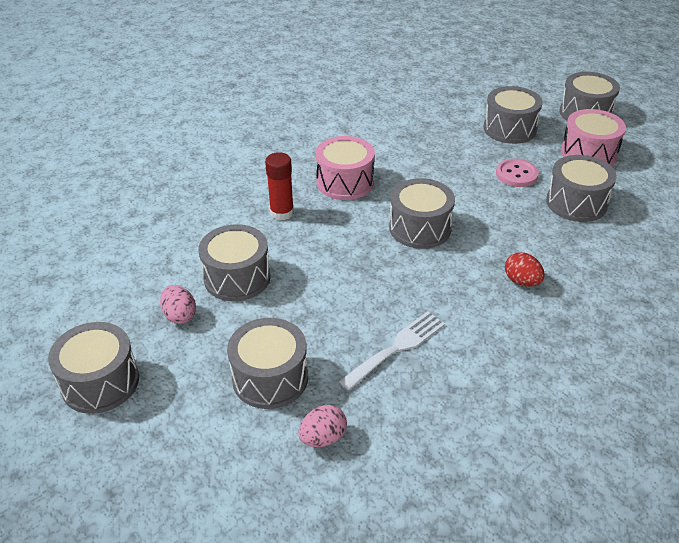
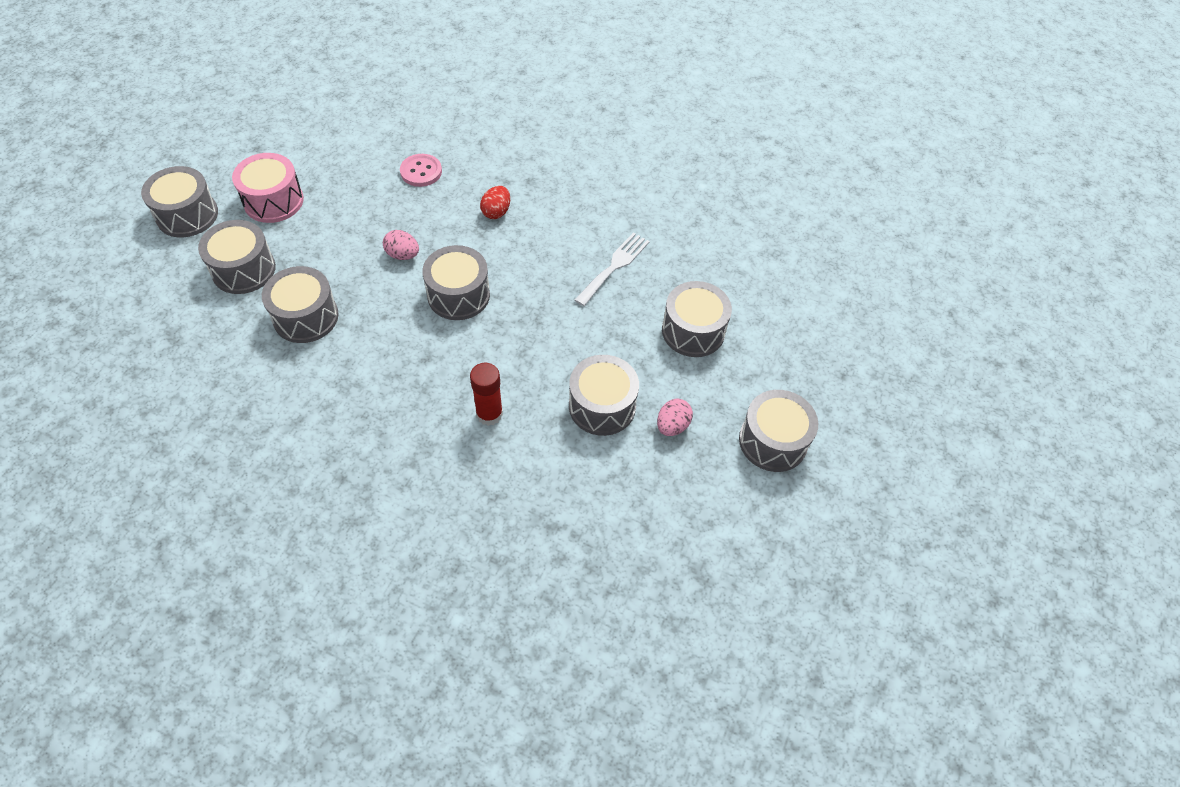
camera: 120 degrees left, 15 degrees up
(323, 438) = (721, 280): pink egg -> pink egg (403, 255)
(345, 182) = (410, 380): pink drum -> none
(397, 347) = (614, 266): white fork -> white fork turned 105 degrees clockwise
(516, 174) = (335, 246): pink button -> pink button (421, 171)
(576, 203) = (366, 197): grey drum -> grey drum (306, 317)

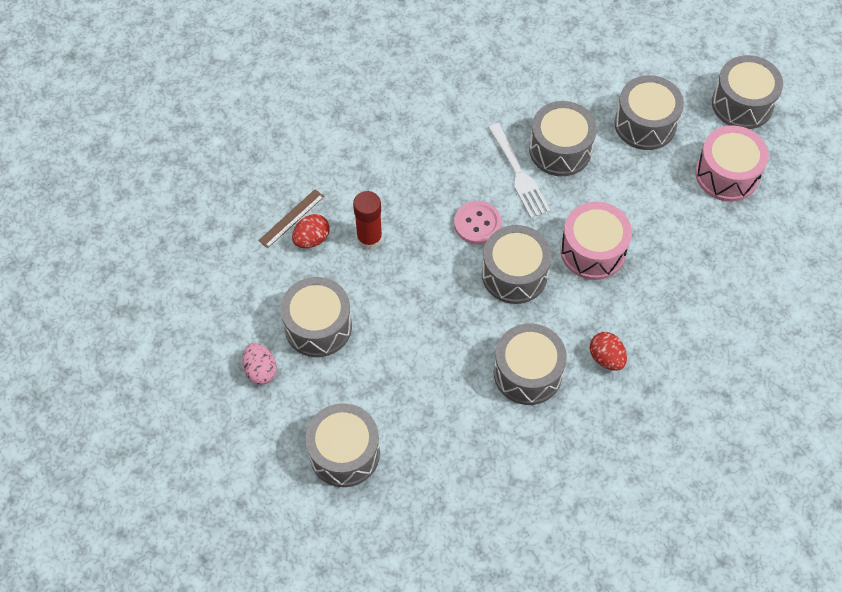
camera: 125 degrees right, 5 degrees up
(403, 255) = (592, 251): pink egg -> pink drum
(421, 171) = (705, 316): pink button -> pink button (477, 224)
(508, 489) = (291, 218): none -> brown ruler
(520, 459) = (312, 239): none -> red egg
(614, 266) = (468, 429): white fork -> white fork (519, 175)
(773, 441) = (187, 443): grey drum -> grey drum (527, 373)

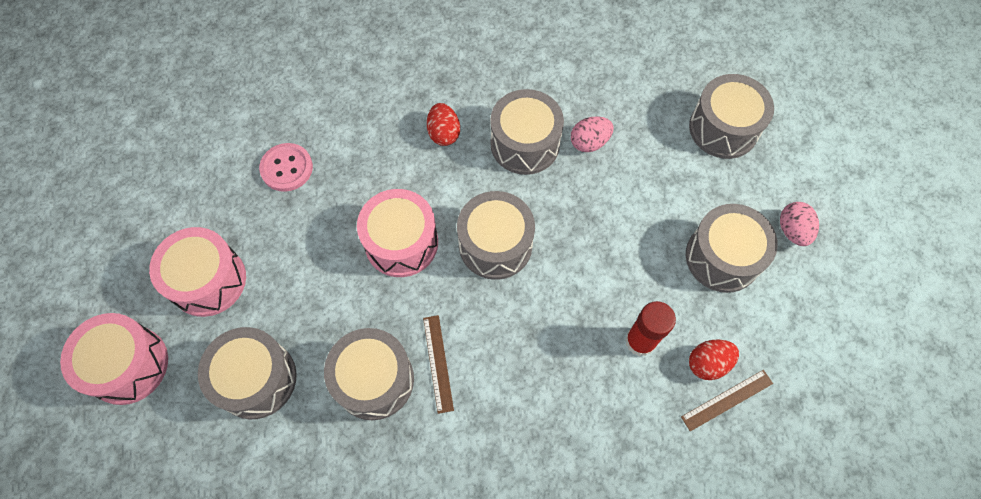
camera: 160 degrees left, 5 degrees up
(468, 394) = (589, 142): none -> pink egg
(477, 224) = (511, 317): pink button -> pink button (287, 168)
(519, 175) = (438, 363): white fork -> brown ruler
(742, 104) = (128, 365): grey drum -> pink drum

